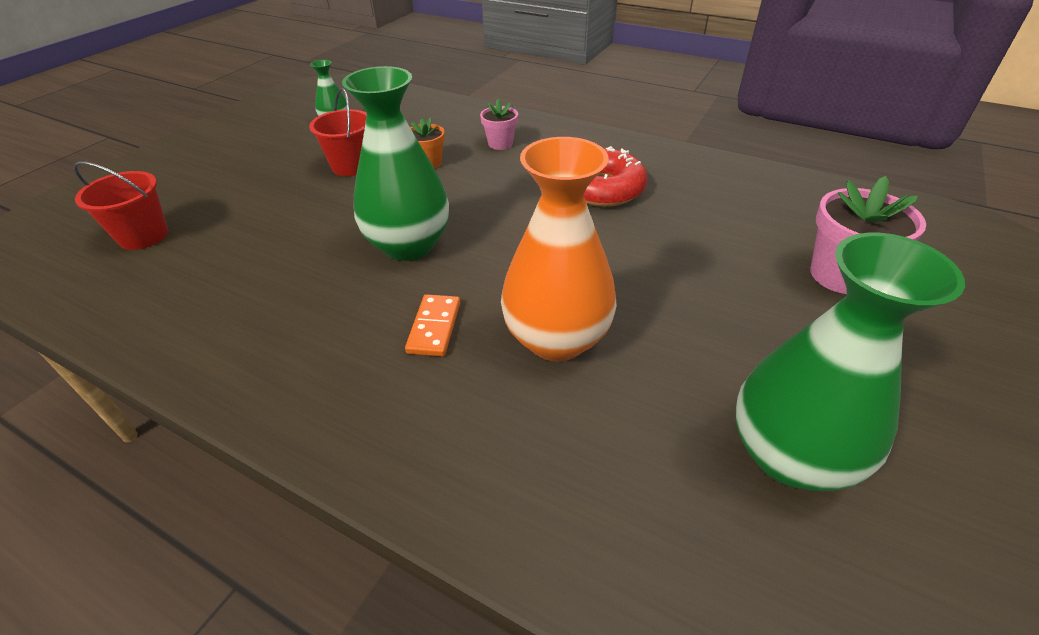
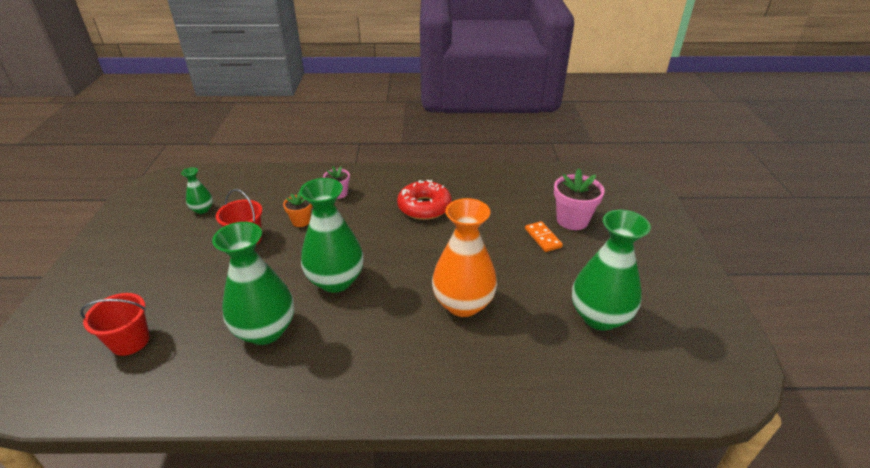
camera: 30 degrees left, 5 degrees down
(278, 275) = (265, 330): none -> green vase
(434, 327) = (393, 323): orange domino -> orange domino (543, 238)

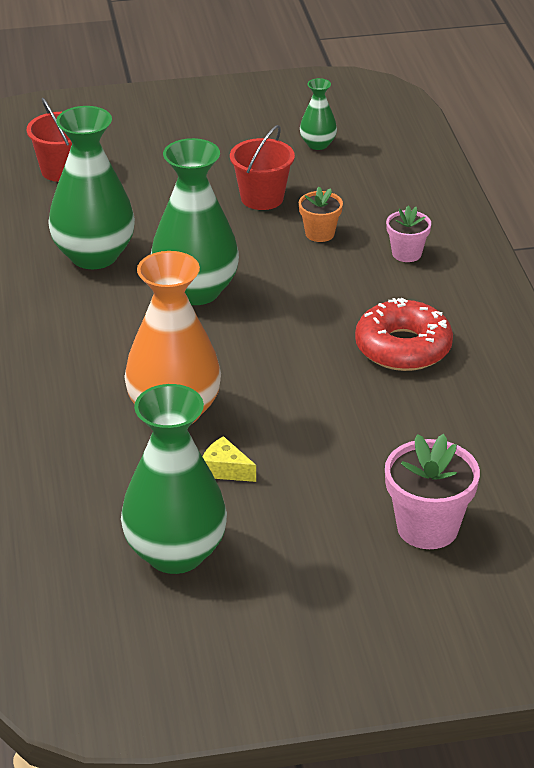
camera: 80 degrees right, 0 degrees up
(523, 287) = (225, 470): none -> yellow cheese
(543, 238) = (359, 490): orange domino -> none

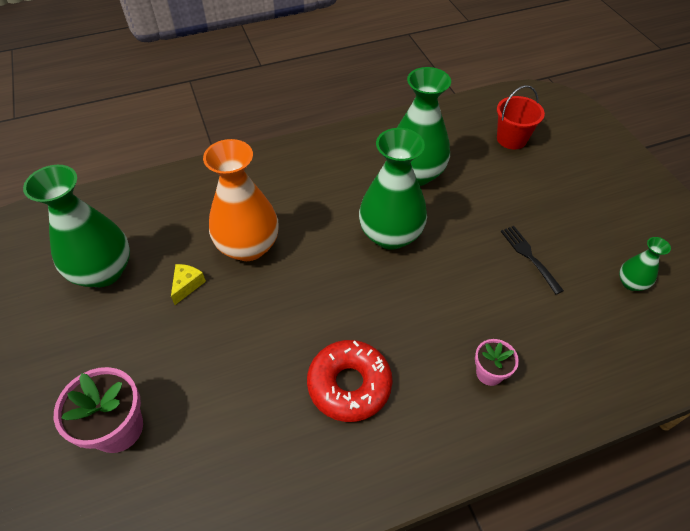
camera: 80 degrees right, 15 degrees up
(262, 198) = (529, 256): red bucket -> black fork
(320, 233) = (494, 303): orange flower pot -> none

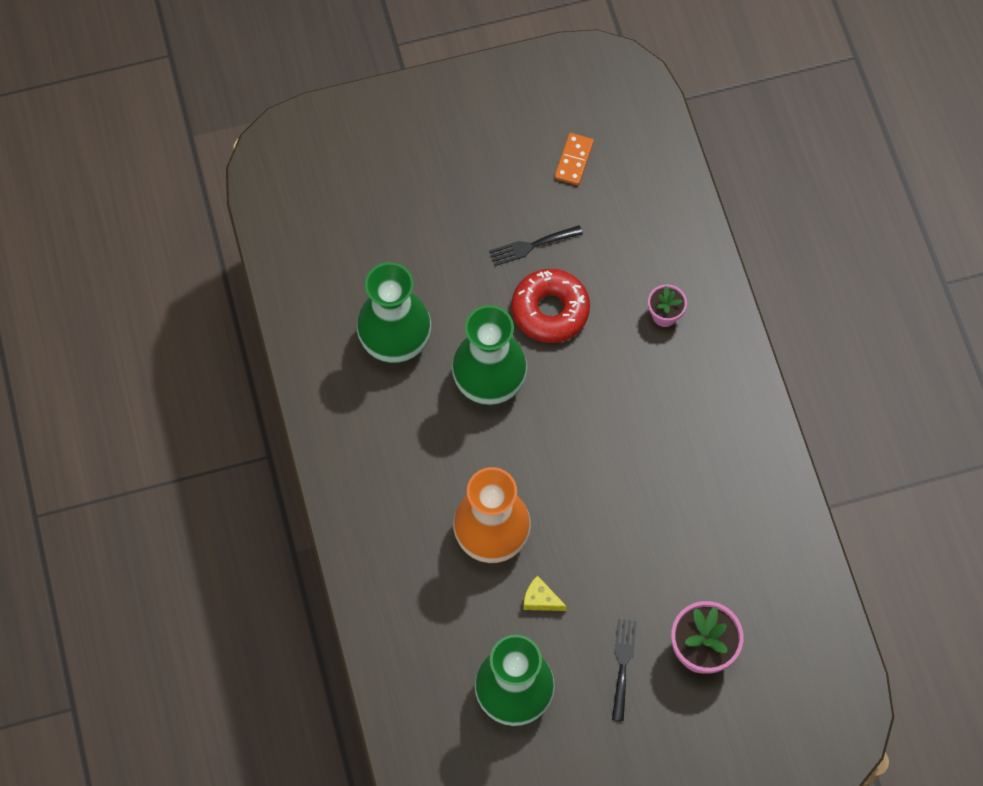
camera: 85 degrees left, 15 degrees up
(115, 355) = (623, 665): none -> black fork
(349, 385) = (669, 440): red donut -> red donut (550, 310)
(511, 139) = (346, 218): red bucket -> none
(631, 283) = (573, 160): green vase -> orange domino

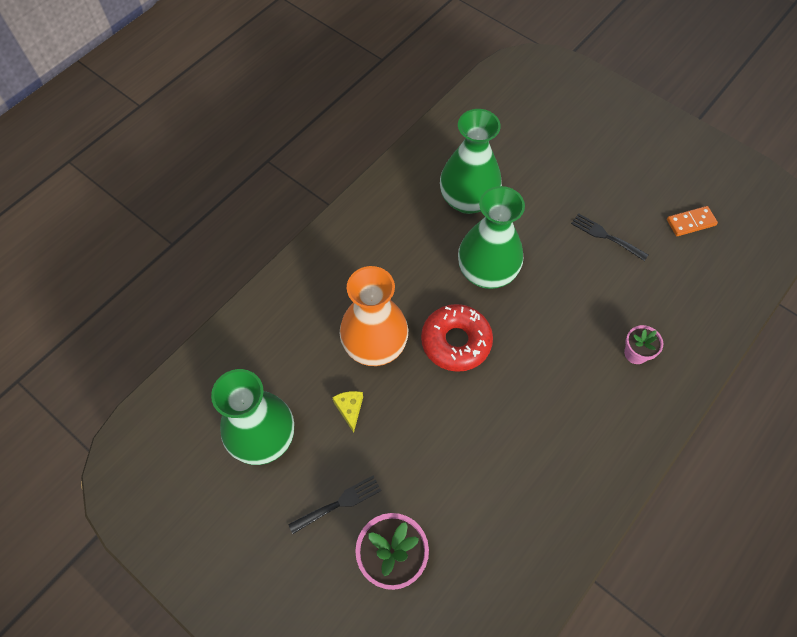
camera: 55 degrees right, 5 degrees down
(550, 310) = (570, 277): red donut -> red donut (456, 342)

